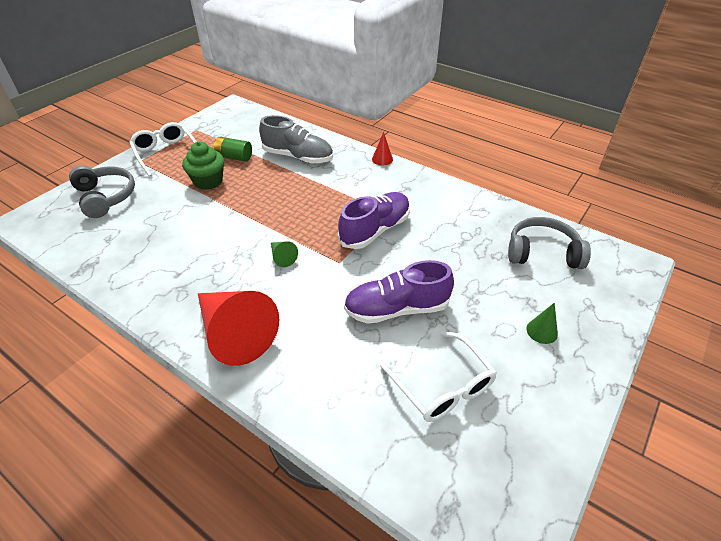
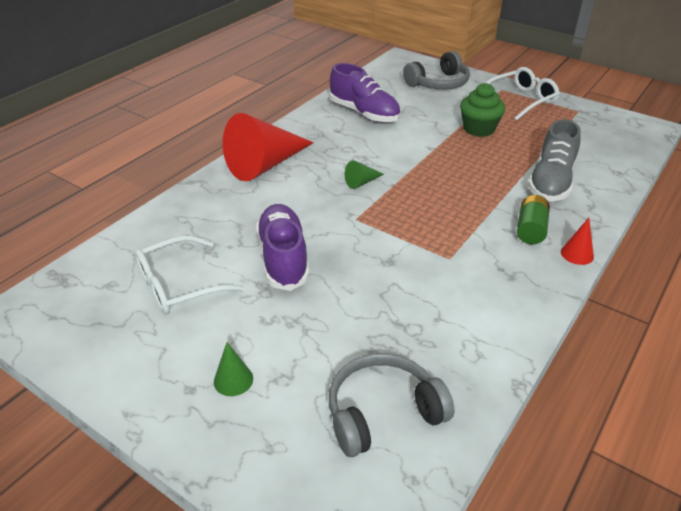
camera: 90 degrees right, 5 degrees down
(234, 157) = (531, 139): green battery -> green battery (530, 230)
(375, 230) = (413, 245): purple shoe -> purple shoe (364, 113)
(542, 252) = (383, 412): grey headphones -> grey headphones turned 120 degrees counterclockwise

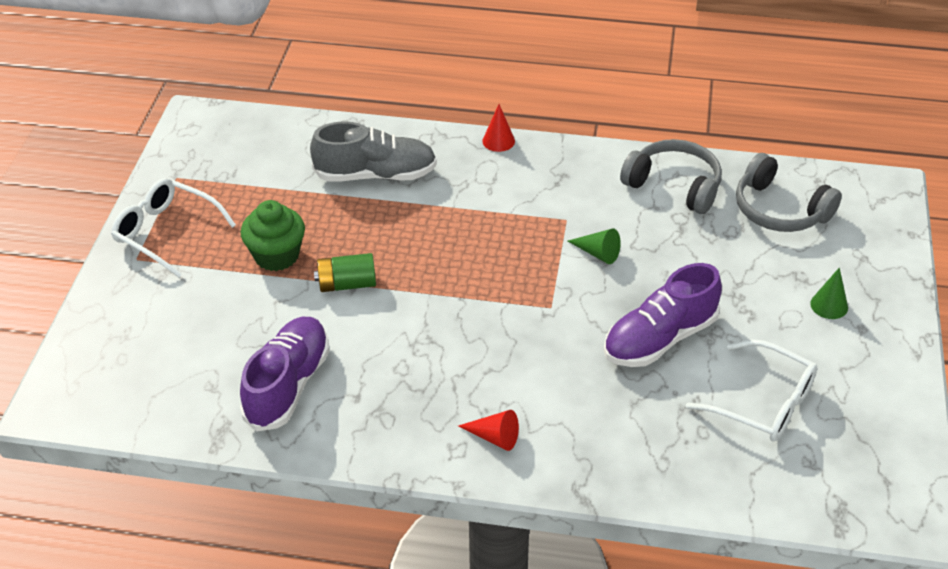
camera: 115 degrees left, 5 degrees up
(265, 165) = (494, 437): red cone -> red cone, size x0.42
(361, 182) = (474, 326): green cone -> green cone (597, 253)
(438, 83) = (143, 330): grey headphones -> grey headphones (674, 185)
(530, 230) = (479, 175): green battery -> green battery (347, 284)

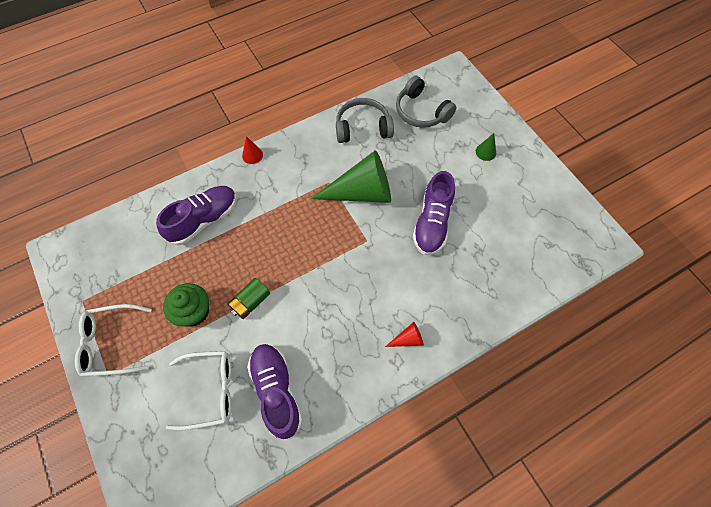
camera: 40 degrees left, 20 degrees up
(376, 175) = (204, 220): grey shoe -> purple shoe
(597, 253) = (361, 192): green cone -> green cone, size x2.40
(763, 403) = (504, 226): white glasses -> white glasses (210, 390)
(779, 210) = (421, 112): grey headphones -> grey headphones turned 45 degrees clockwise

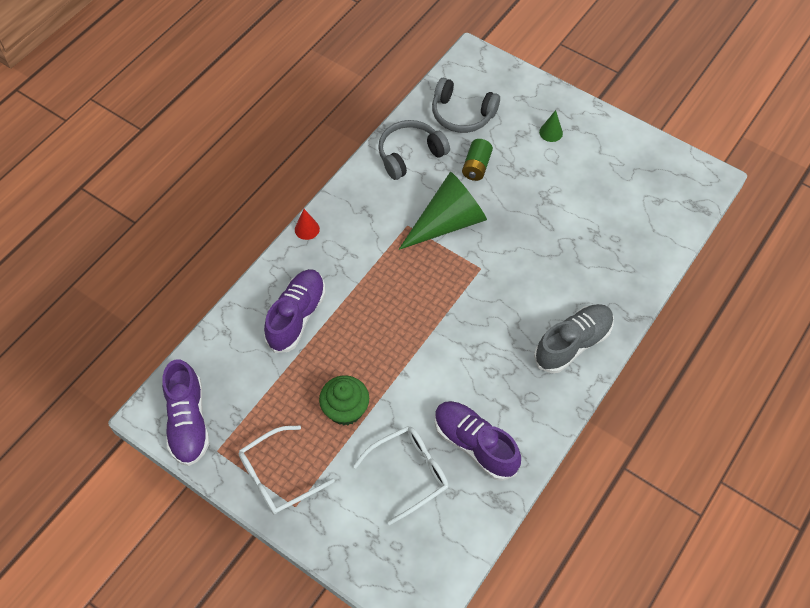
camera: 25 degrees left, 5 degrees down
(251, 302) = (398, 375): green battery -> green battery (476, 166)
(408, 339) = (573, 344): red cone -> grey shoe
(432, 223) = (536, 225): purple shoe -> purple shoe (188, 422)

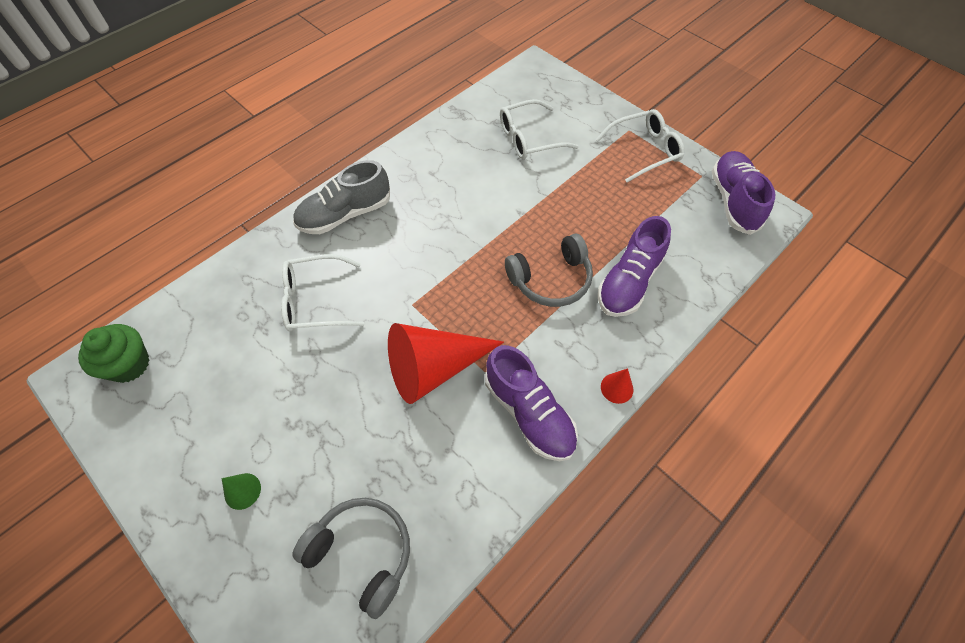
camera: 170 degrees left, 0 degrees up
(345, 409) = (581, 190): green cupcake -> green cupcake (129, 364)
(410, 154) = (461, 486): grey headphones -> grey headphones (551, 280)
(448, 222) = (434, 368): green cone -> red cone
(474, 444) = (467, 150): purple shoe -> purple shoe (529, 413)
(476, 166) = (372, 448): green battery -> none
(562, 259) = (315, 300): none -> white glasses

